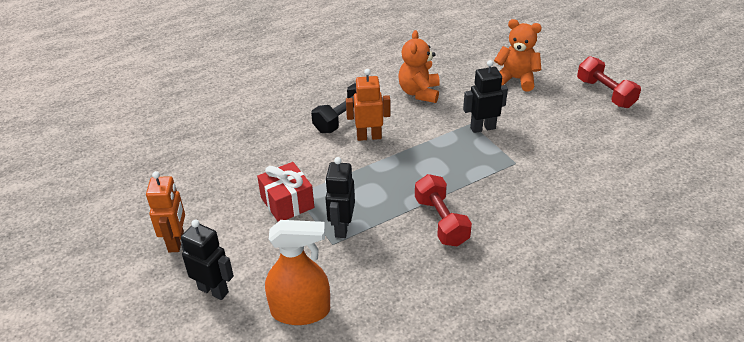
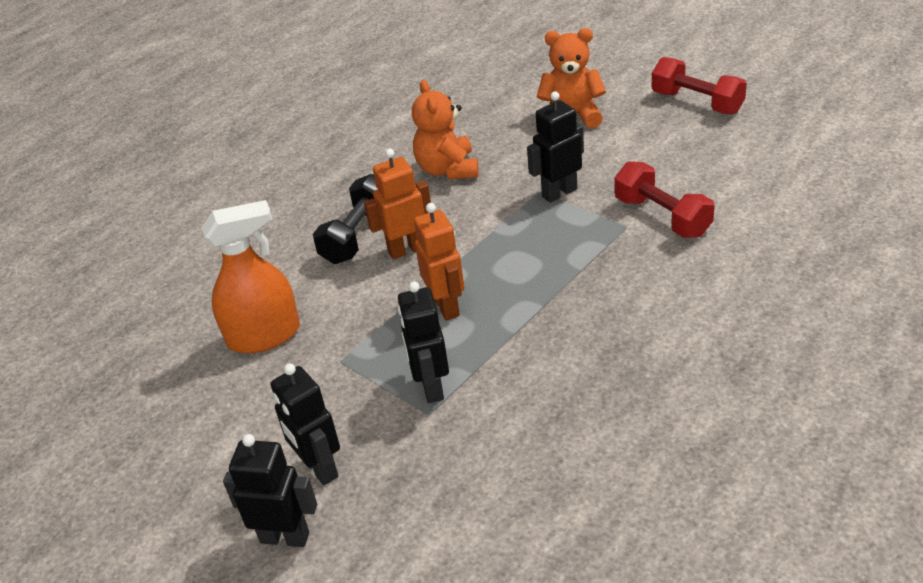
camera: 15 degrees left, 0 degrees up
(176, 242) = (192, 486): orange robot -> orange robot (446, 306)
(252, 256) = (319, 468): none -> black robot
(287, 203) = (333, 377): red gift -> none
(300, 311) = (430, 522): orange spray bottle -> orange spray bottle (264, 335)
(441, 221) = (566, 335): red dumbbell -> red dumbbell (662, 217)

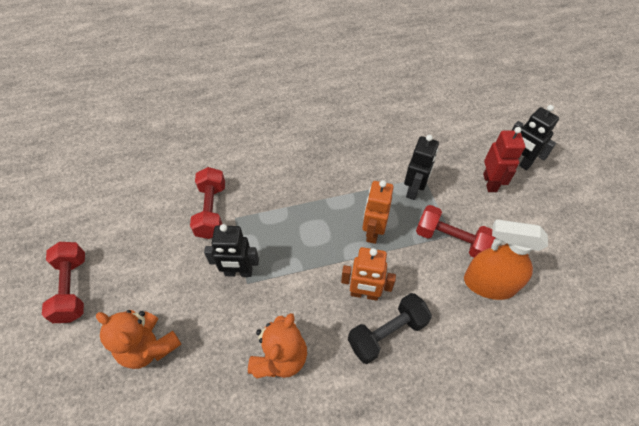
camera: 150 degrees left, 15 degrees up
(319, 468) = (490, 182): black robot -> red robot
(337, 355) = (451, 240): none -> red dumbbell

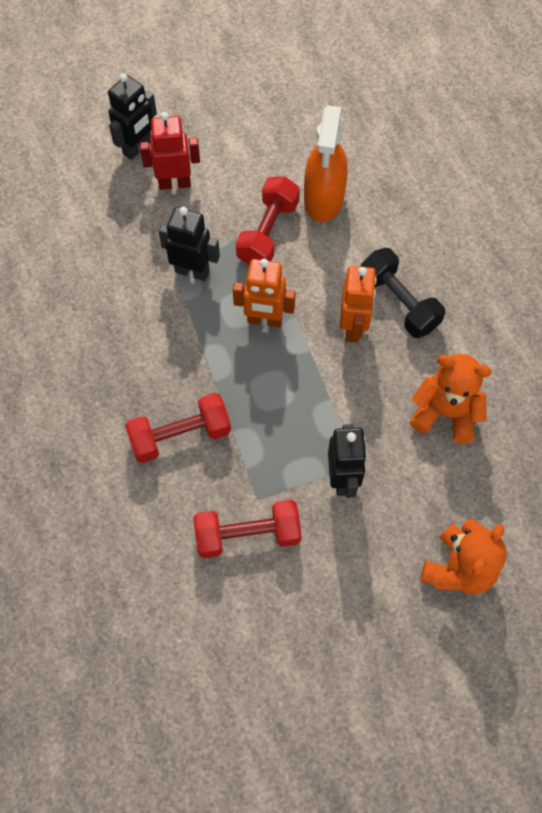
camera: 95 degrees left, 10 degrees up
(72, 288) = (396, 701): red dumbbell -> red dumbbell (180, 436)

